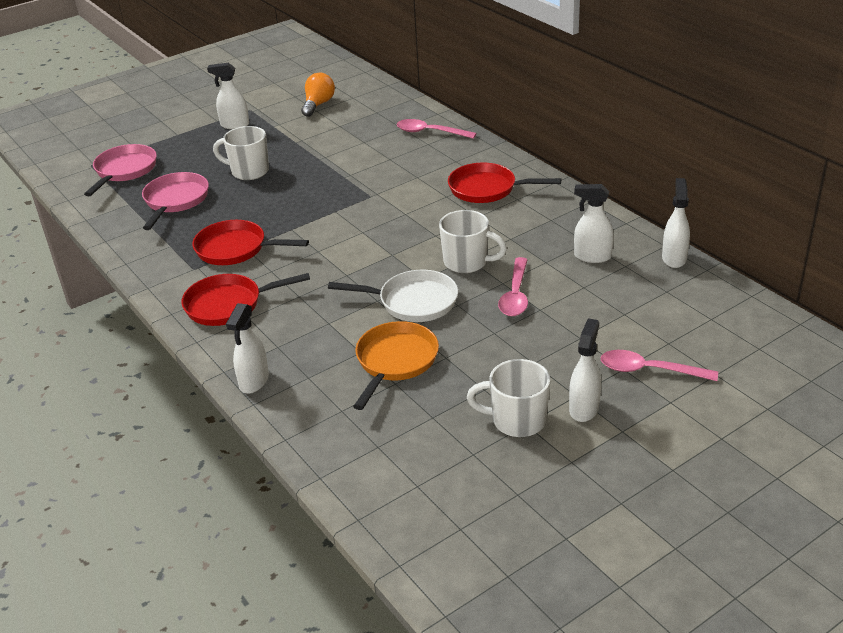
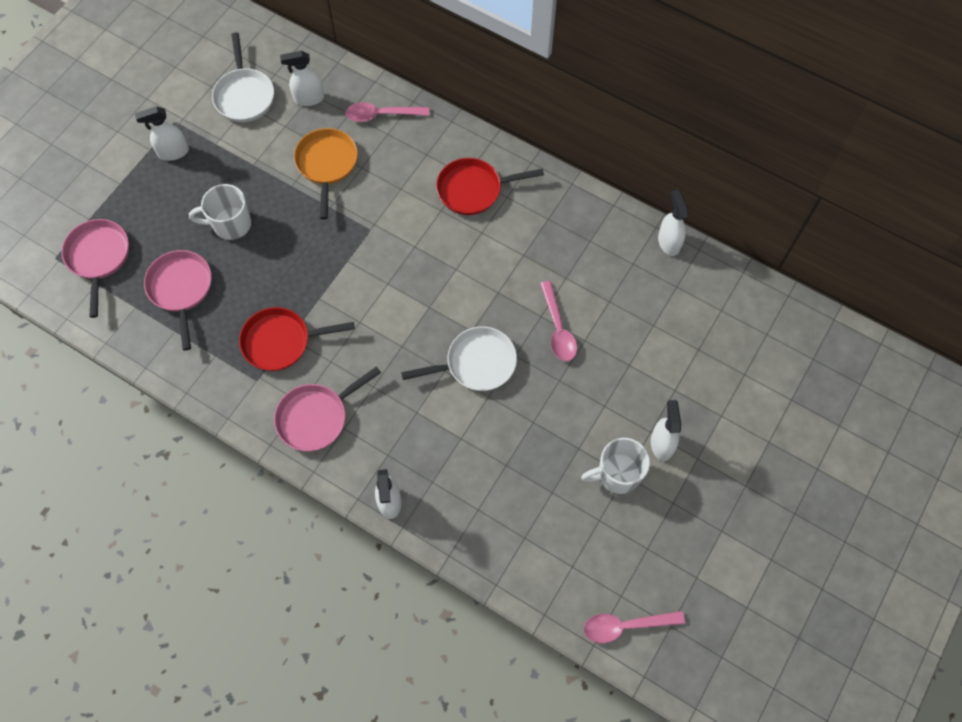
camera: 25 degrees left, 30 degrees up
(228, 305) = (316, 417): red pan -> pink pan
(318, 104) = (244, 95): orange light bulb -> white pan
(395, 361) = (495, 440): orange pan -> orange pan (327, 165)
(467, 262) = (500, 298): white mug -> none
(592, 256) = (601, 259): white spray bottle -> white spray bottle (308, 98)
(649, 370) = (694, 386): pink spoon -> pink spoon (625, 626)

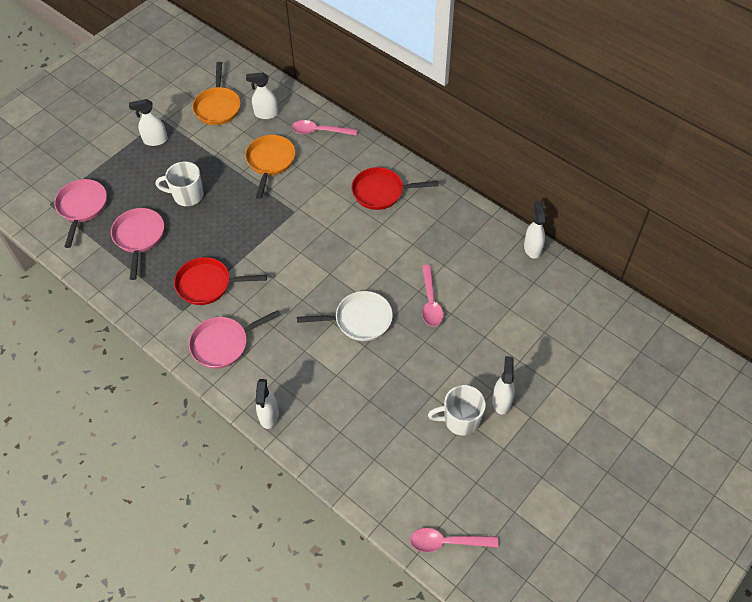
camera: 10 degrees right, 10 degrees down
(244, 95) = (217, 107): white pan -> orange pan

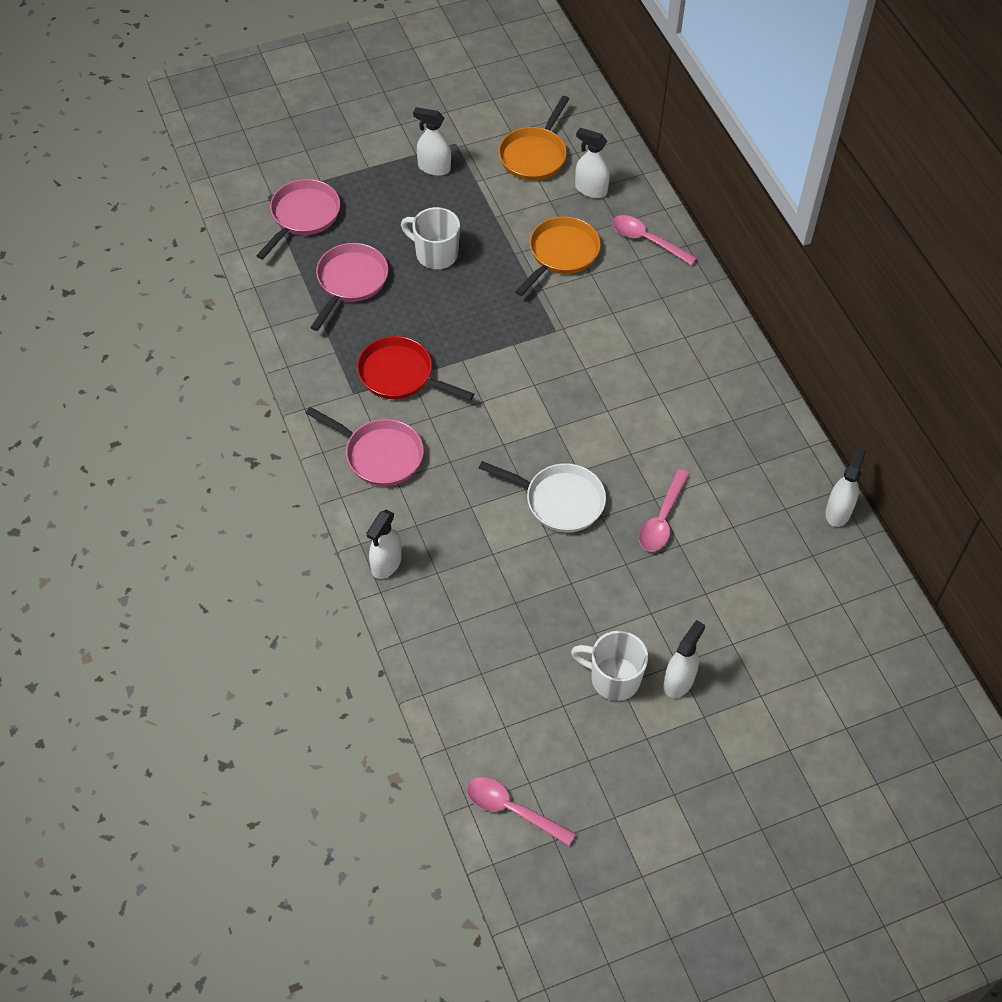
camera: 25 degrees right, 0 degrees up
(223, 344) = (379, 455): pink pan -> pink pan turned 150 degrees counterclockwise
(381, 192) = (681, 353): red pan -> none

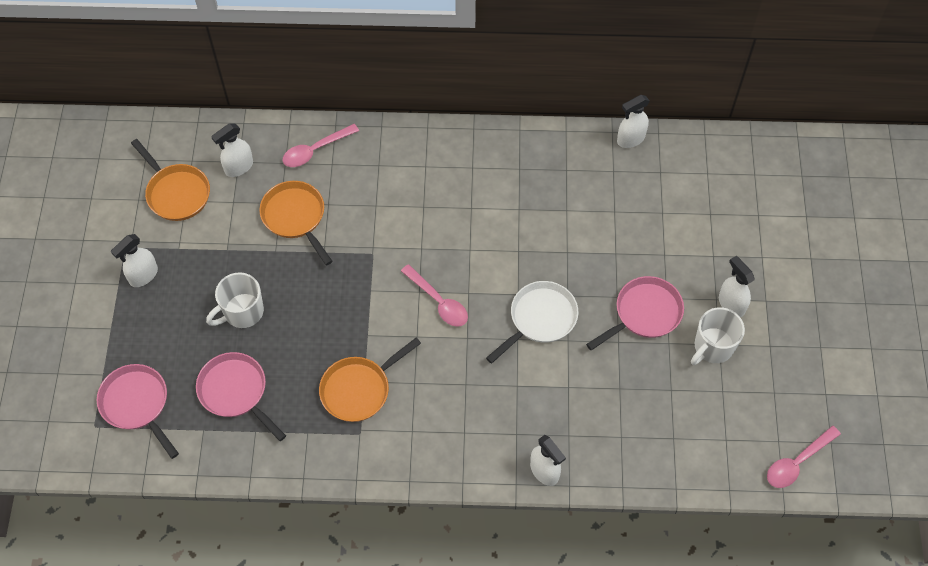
camera: 65 degrees left, 5 degrees up
(379, 455) = (434, 436): pink pan -> pink pan (644, 313)
(400, 375) = (359, 389): red pan -> orange pan
(662, 519) = (588, 255): pink spoon -> pink spoon (438, 301)
(838, 511) = (630, 139): white spray bottle -> white spray bottle turned 75 degrees counterclockwise

